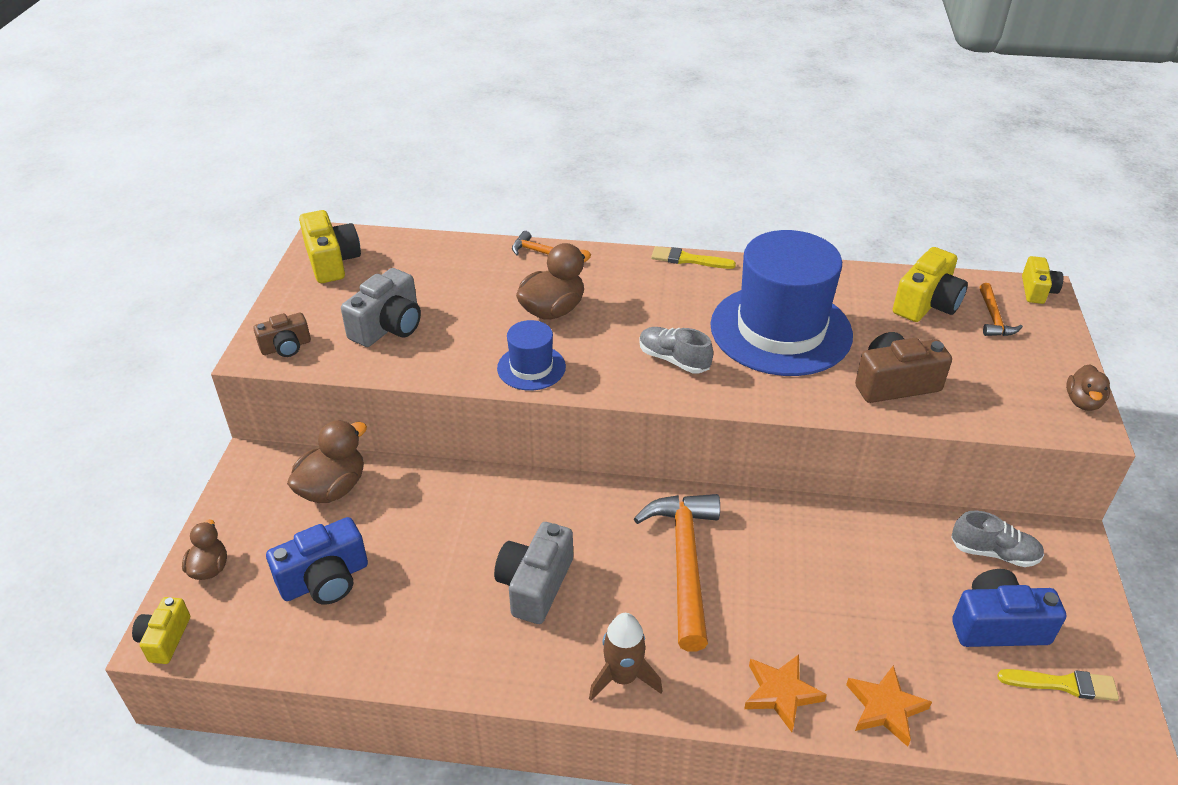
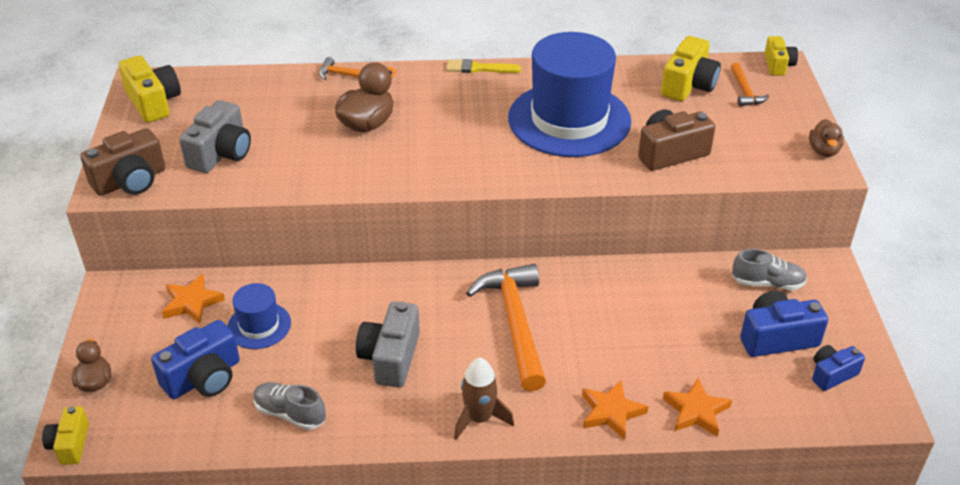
camera: 10 degrees left, 0 degrees up
(286, 347) = (130, 181): brown camera -> brown camera, size x1.61
(333, 488) = (192, 302): brown duck -> orange star
(531, 367) = (358, 174): blue hat -> blue hat (259, 325)
(673, 360) = (482, 154): grey shoe -> grey shoe (290, 413)
(1063, 684) = (832, 374): yellow brush -> blue camera

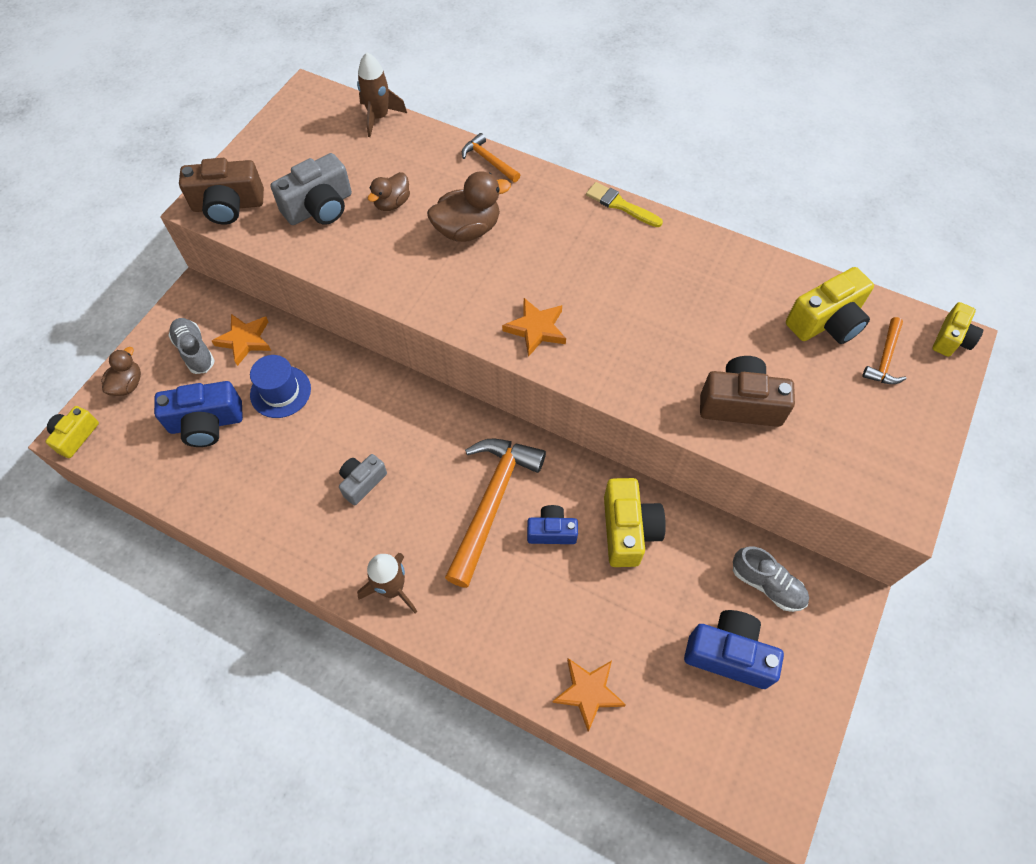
camera: 30 degrees right, 20 degrees up
(153, 102) = (303, 122): yellow camera -> yellow camera (628, 530)
(223, 77) = (379, 117): none -> brown rocket
(290, 413) = (247, 496): grey shoe -> grey shoe (195, 351)
(390, 357) = (362, 482): grey camera -> grey camera, size x0.62
(569, 120) = (665, 311): blue hat -> none
(611, 412) = (510, 648): orange star -> orange star (536, 329)
(823, 151) = (916, 482): brown duck -> brown duck (392, 203)
(832, 374) = (753, 728): blue camera -> blue camera (551, 531)

